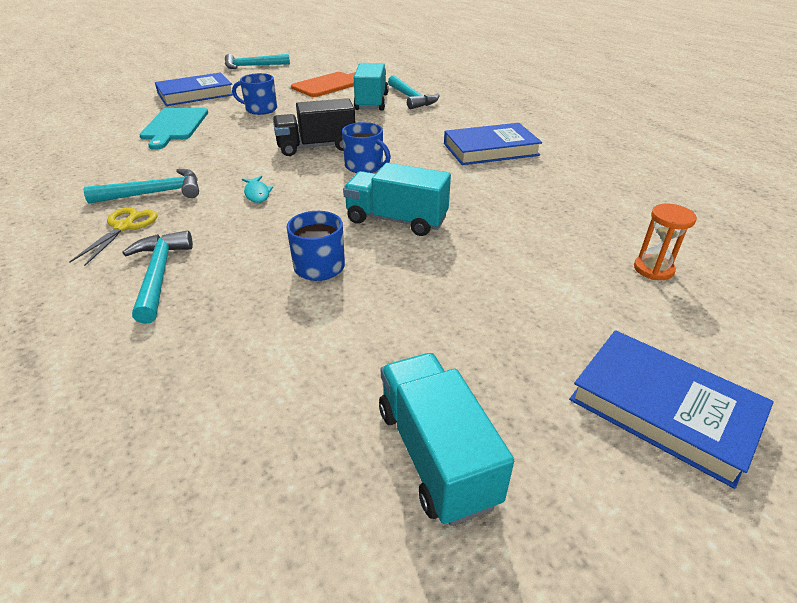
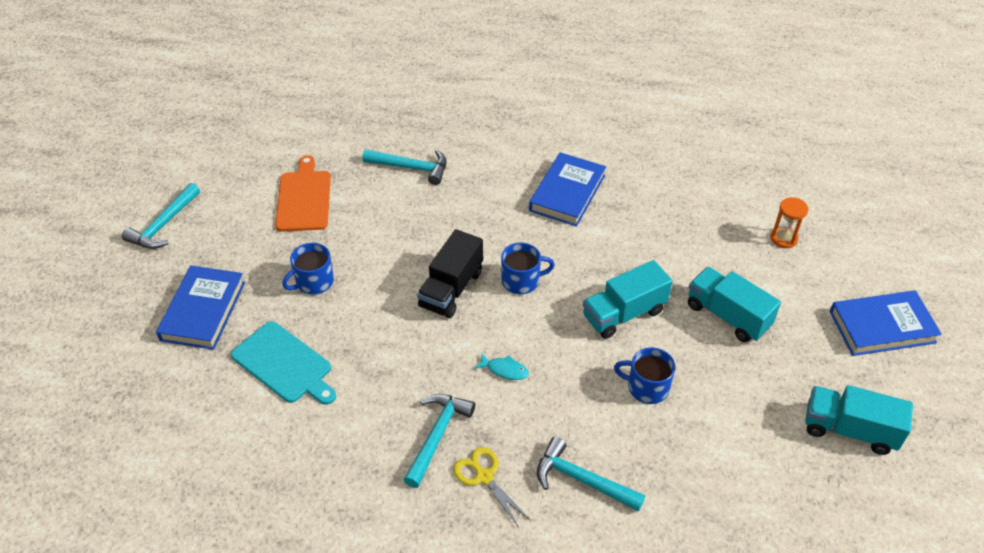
camera: 50 degrees left, 10 degrees up
(371, 102) = (389, 198): turquoise truck -> turquoise truck (727, 316)

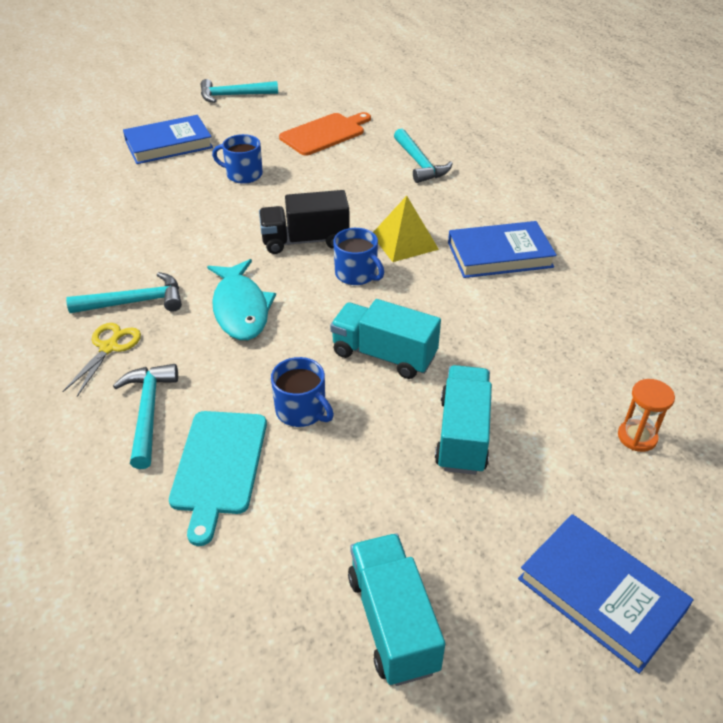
camera: 55 degrees right, 5 degrees down
(284, 364) = (148, 198): turquoise cutting board -> turquoise cutting board (219, 466)
(505, 370) = (241, 309): turquoise fish -> turquoise fish, size x2.12
(506, 233) = (404, 241): none -> yellow pyramid
(646, 387) = (302, 411): blue mug -> blue mug turned 150 degrees clockwise

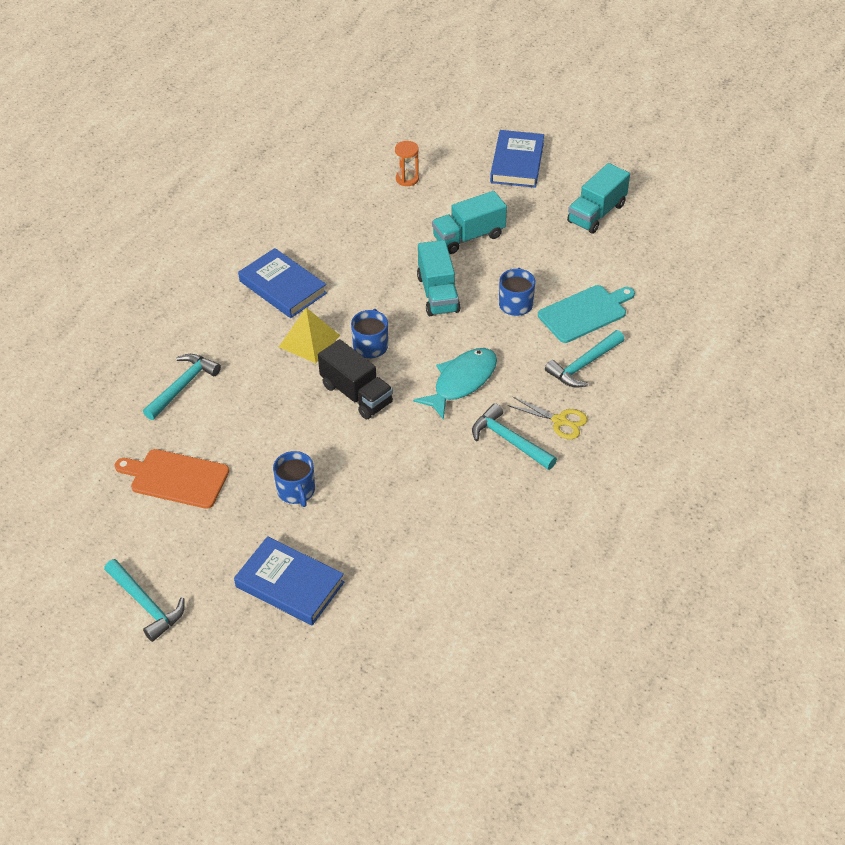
camera: 125 degrees left, 5 degrees up
(109, 348) = (559, 421): yellow scissors -> yellow scissors turned 135 degrees counterclockwise

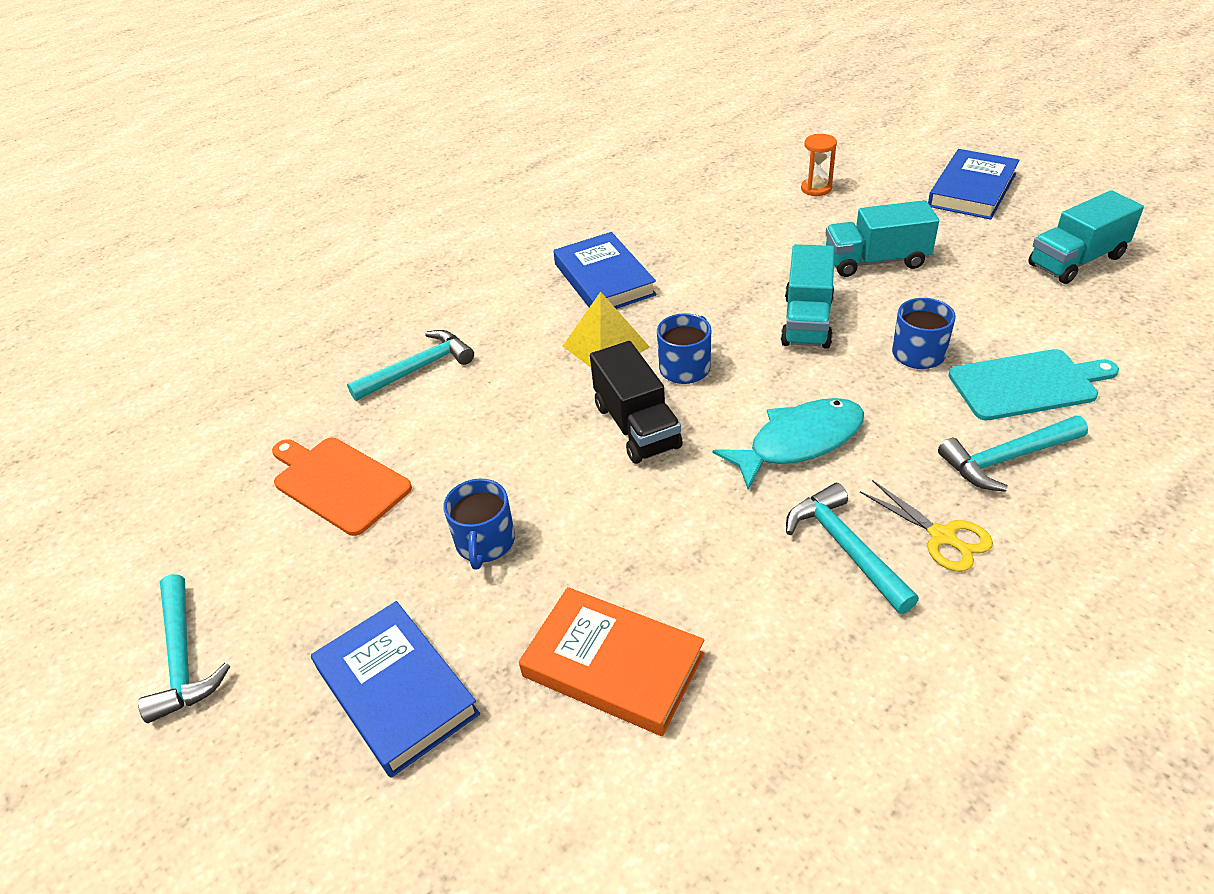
camera: 25 degrees right, 5 degrees down
(405, 537) = (613, 665): none -> orange book

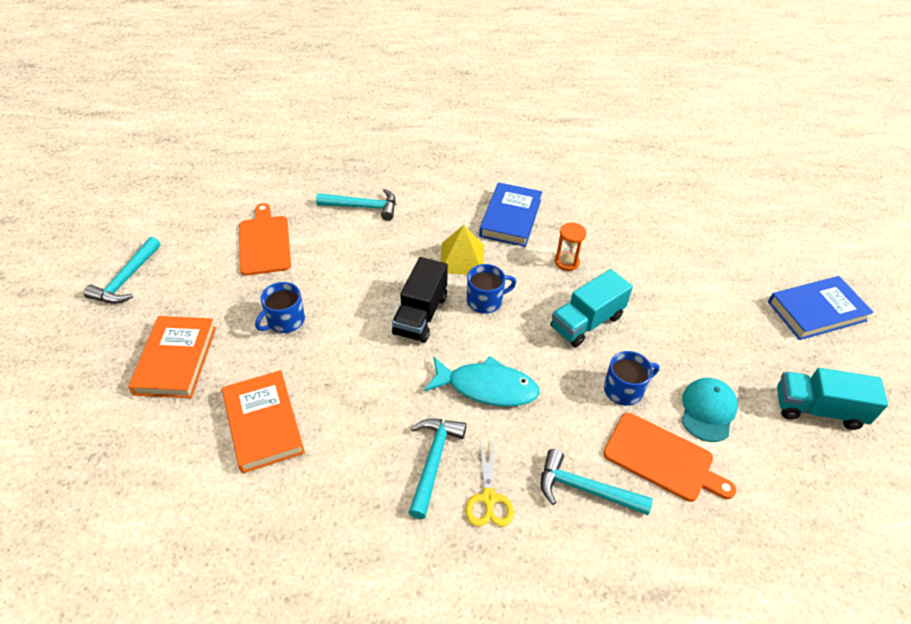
camera: 35 degrees right, 5 degrees up
(397, 691) = (176, 360): blue book -> orange book
(816, 188) = (710, 241): orange hourglass -> orange hourglass (566, 262)
(876, 261) = (680, 315): turquoise truck -> none
(1005, 320) = (707, 410): none -> turquoise cap
(1027, 384) = (662, 458): turquoise cutting board -> orange cutting board

